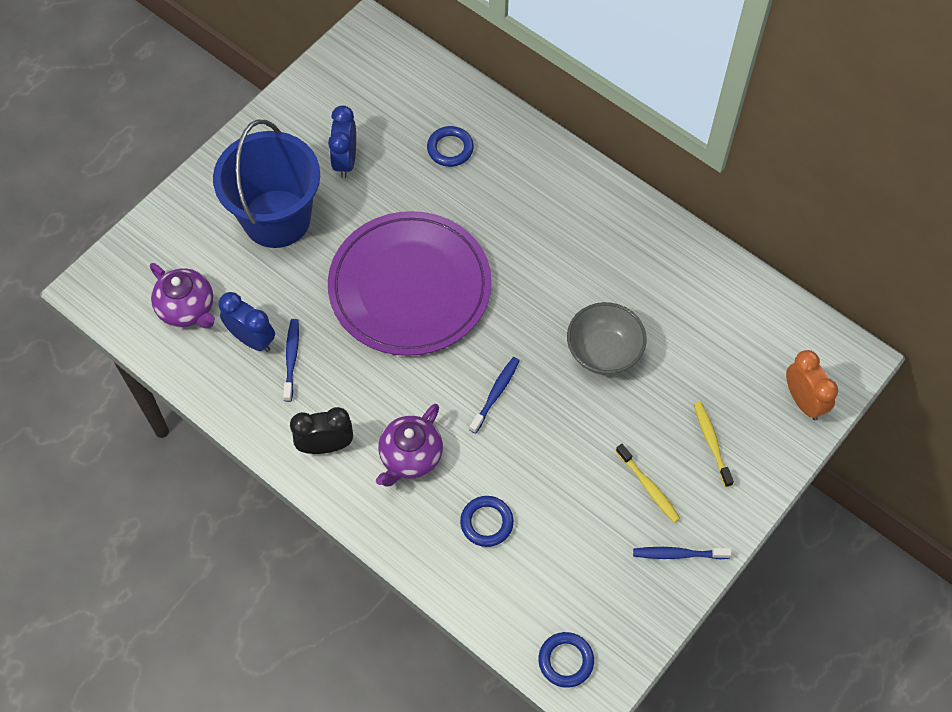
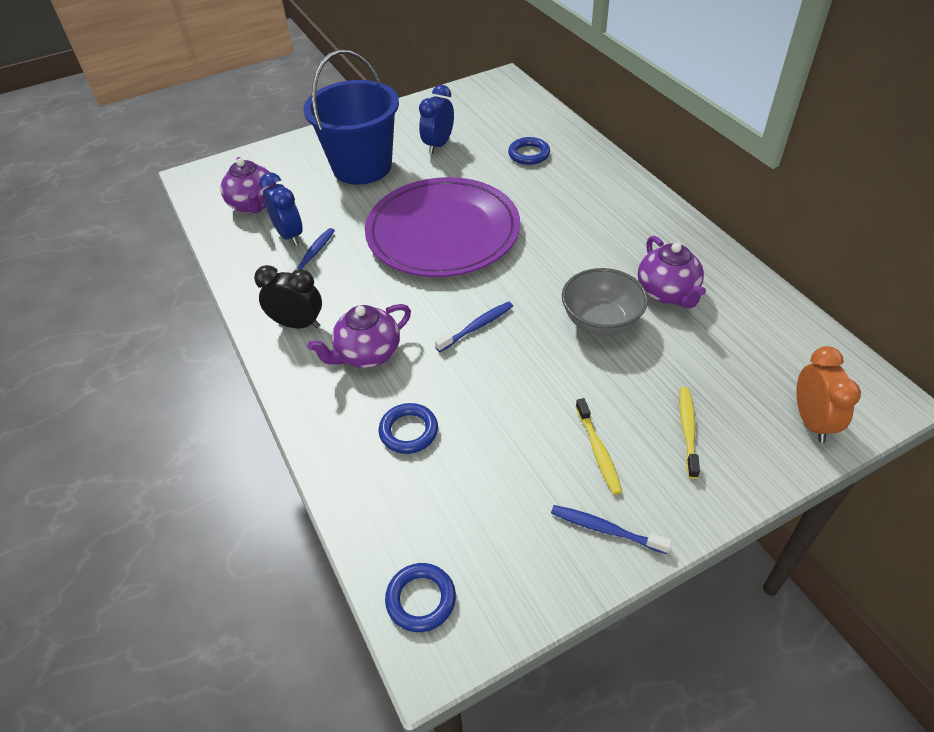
camera: 25 degrees right, 15 degrees down
(651, 299) = (667, 293): none -> purple teapot

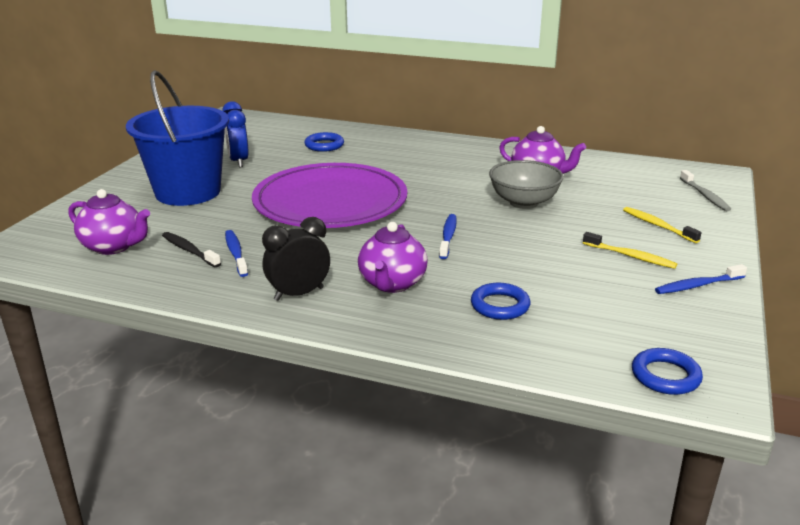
camera: 45 degrees left, 20 degrees down
(289, 235) = (189, 250): blue clock -> black toothbrush
(811, 421) = (705, 195): orange clock -> grey toothbrush

